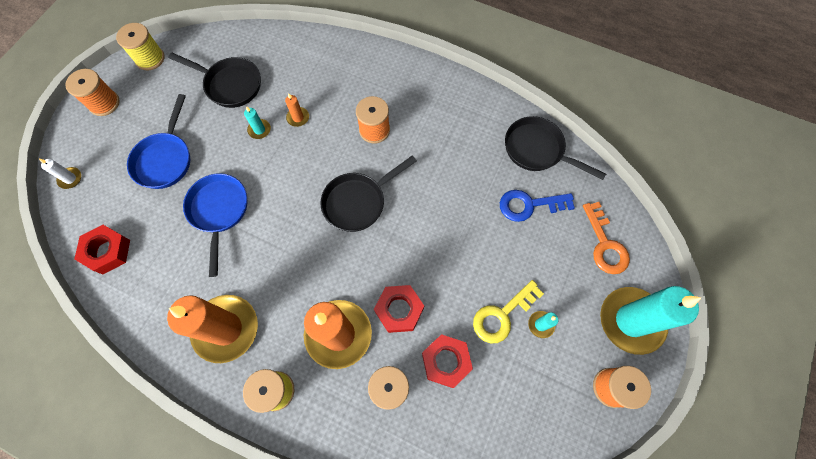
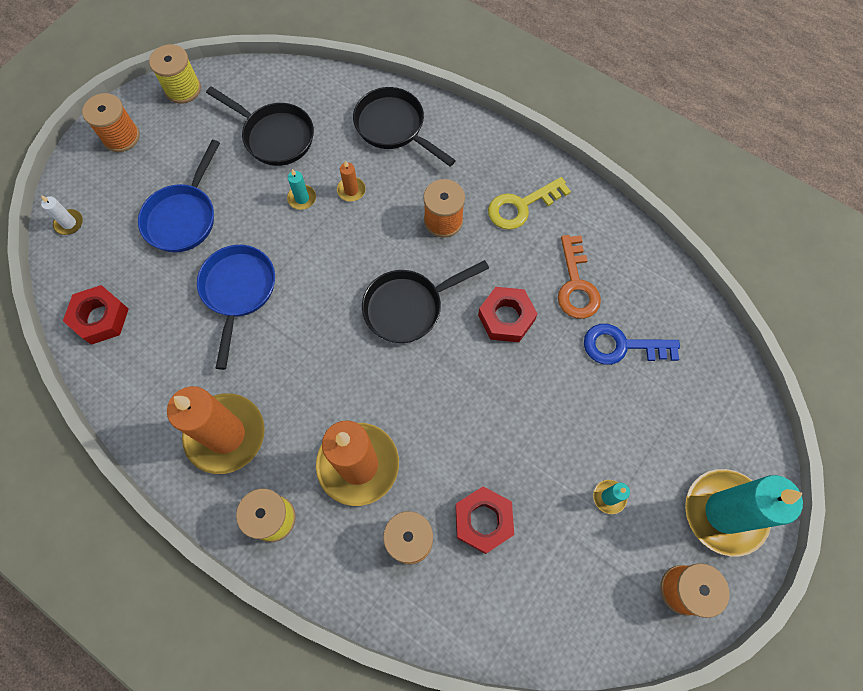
camera: 10 degrees right, 0 degrees up
(399, 310) = (436, 448): red nut -> red nut (506, 317)
(502, 315) = (563, 477): yellow key -> yellow key (521, 206)
(537, 150) = (645, 278): black pan -> black pan (394, 127)
(605, 244) = (709, 411): orange key -> orange key (576, 285)

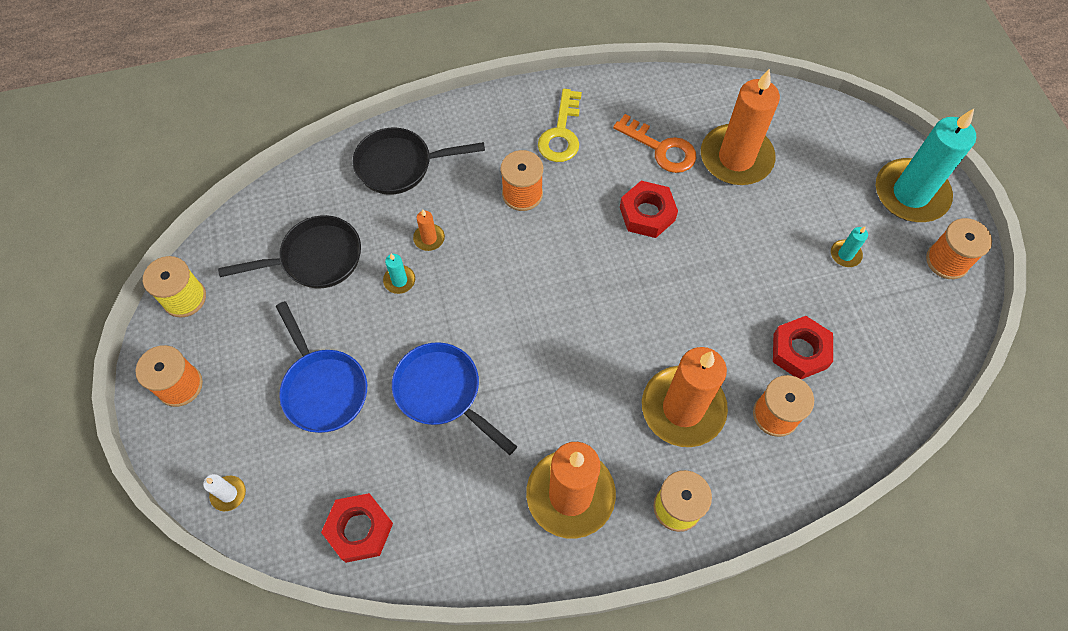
camera: 50 degrees left, 5 degrees down
(408, 307) = (577, 274): black pan -> none
(622, 346) = (736, 158): blue key -> orange candle

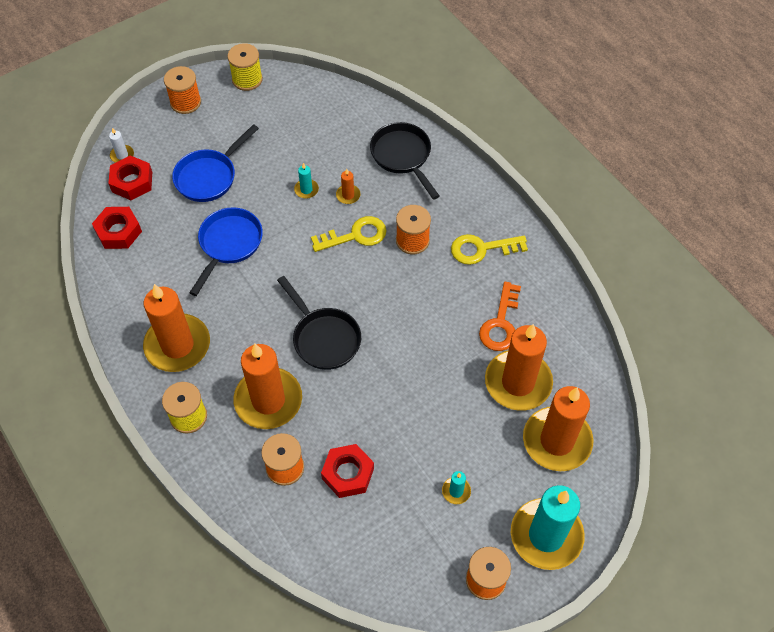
camera: 70 degrees right, 5 degrees down
(315, 258) = (304, 136): black pan -> black pan (324, 338)
(490, 248) = (355, 235): none -> yellow key
(647, 214) = (431, 330): red nut -> red nut (132, 182)
(811, 149) = (557, 441): none -> orange candle

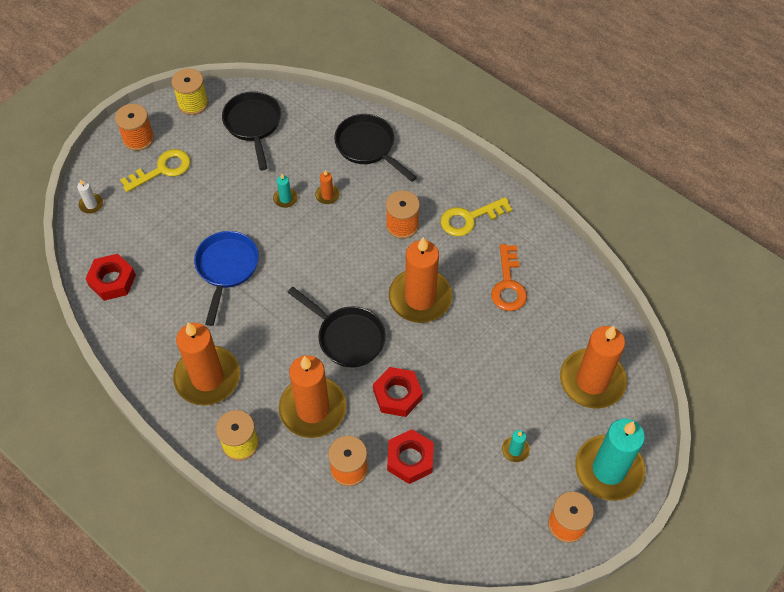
camera: 15 degrees left, 0 degrees up
(132, 182) = (110, 229): red nut -> red nut (397, 395)
(209, 176) = (186, 206): blue pan -> none
(298, 112) = (253, 125): none -> black pan
(355, 235) = (346, 232): yellow key -> yellow key (162, 169)
(518, 382) = (540, 335): orange candle -> orange candle (420, 298)

